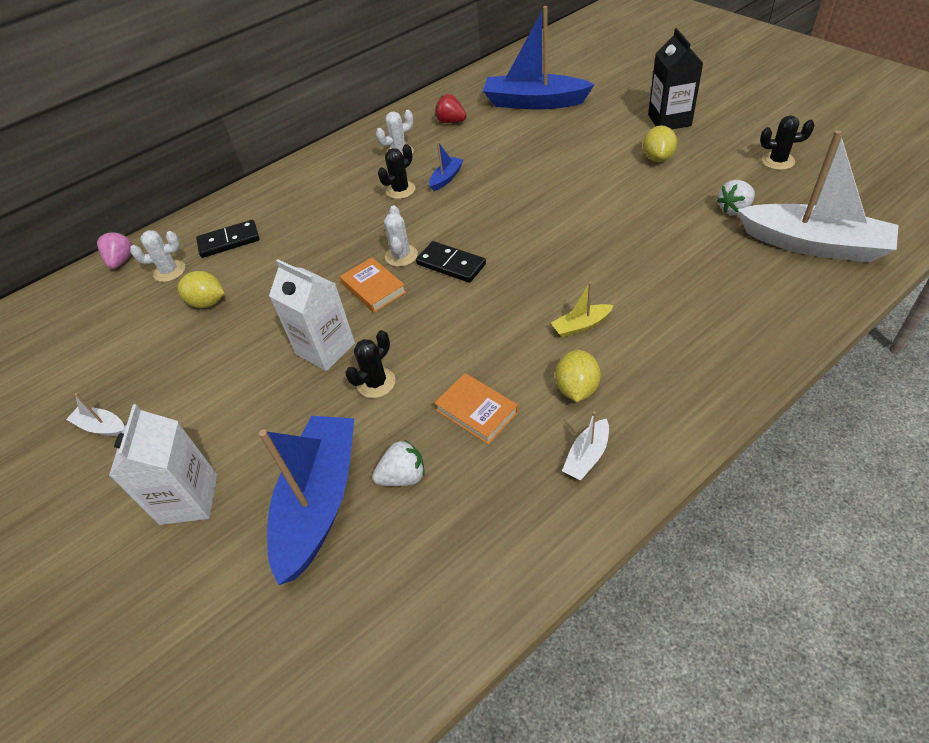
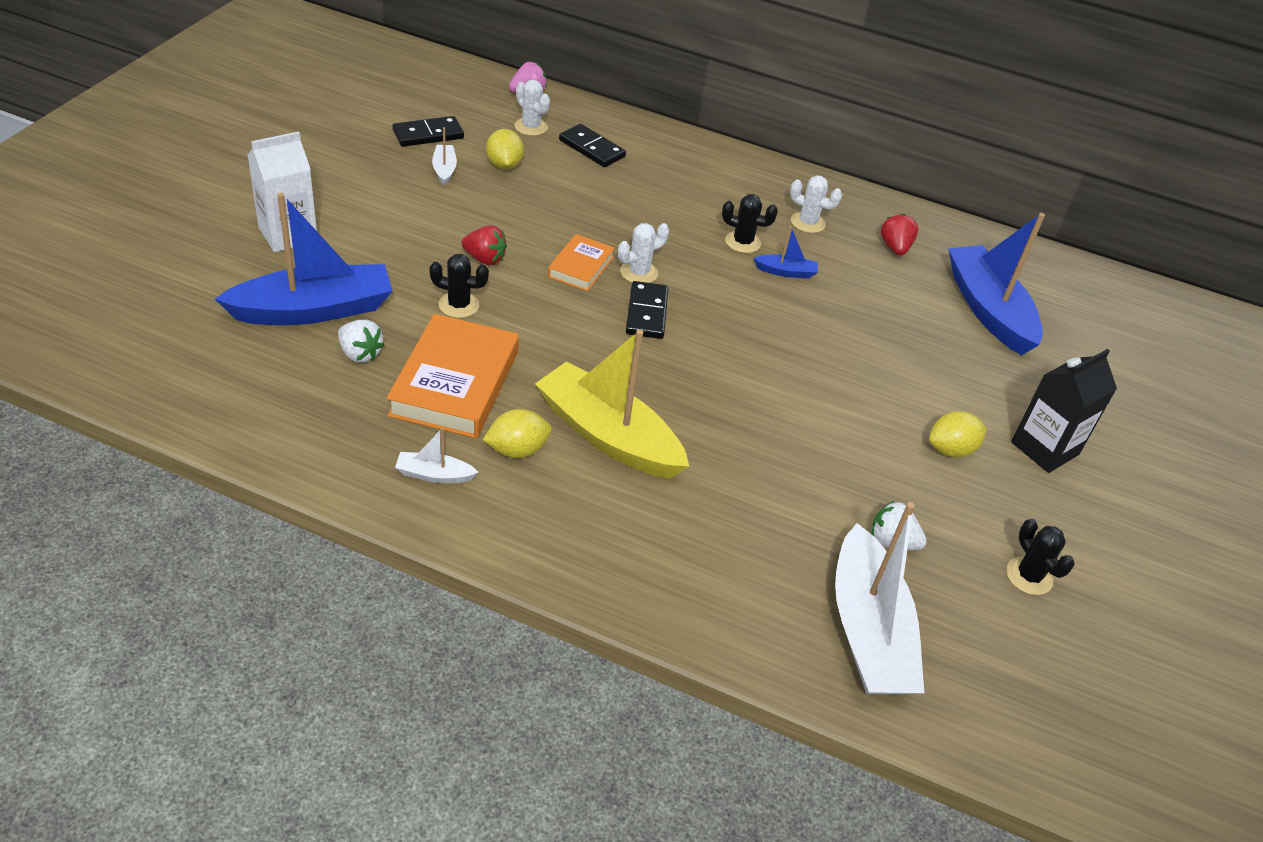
camera: 50 degrees right, 5 degrees down
(102, 427) = (338, 159): white boat -> white boat (444, 169)
(121, 345) = (428, 134): none -> black domino
(325, 348) = (484, 259): white carton -> red strawberry
(477, 411) = (455, 383): orange book -> orange book, size x1.83
(581, 326) = (608, 435): yellow boat -> yellow boat, size x2.32

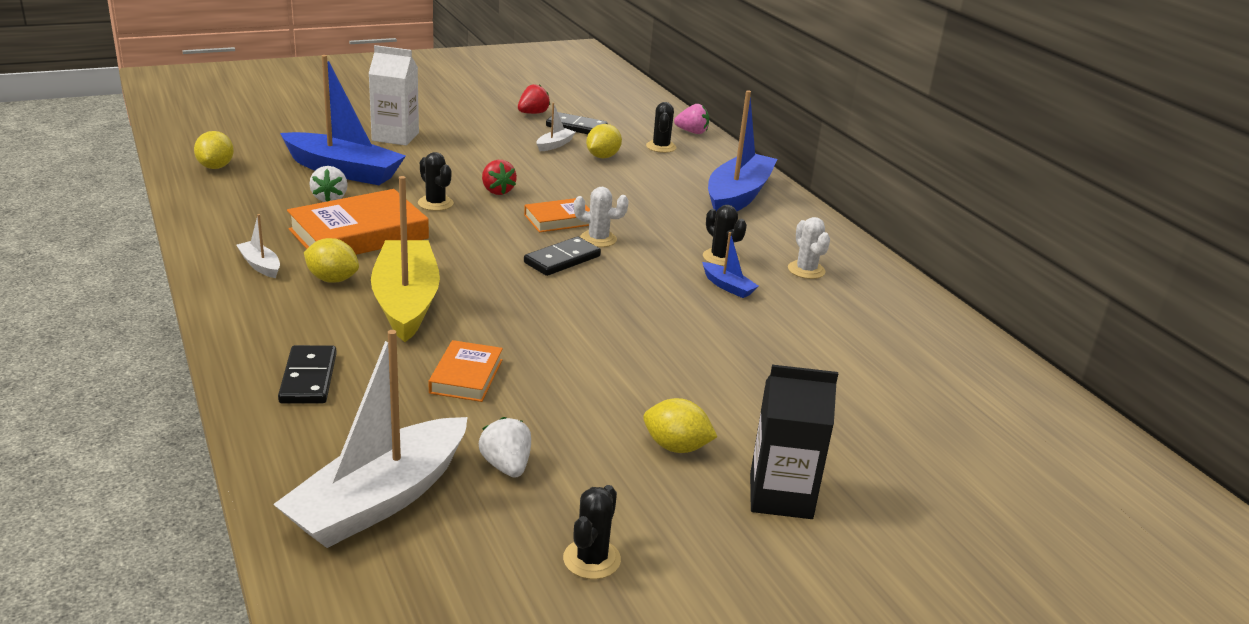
camera: 45 degrees right, 15 degrees down
(178, 377) = (216, 167): none -> yellow lemon
(531, 127) = (661, 147): white cactus -> black cactus
(592, 148) = (688, 171): black domino -> black domino (309, 378)
(757, 481) = (466, 376): none -> orange book
(895, 248) = (869, 315): red strawberry -> red strawberry (533, 113)
(988, 310) = (898, 389): blue boat -> blue boat (738, 196)

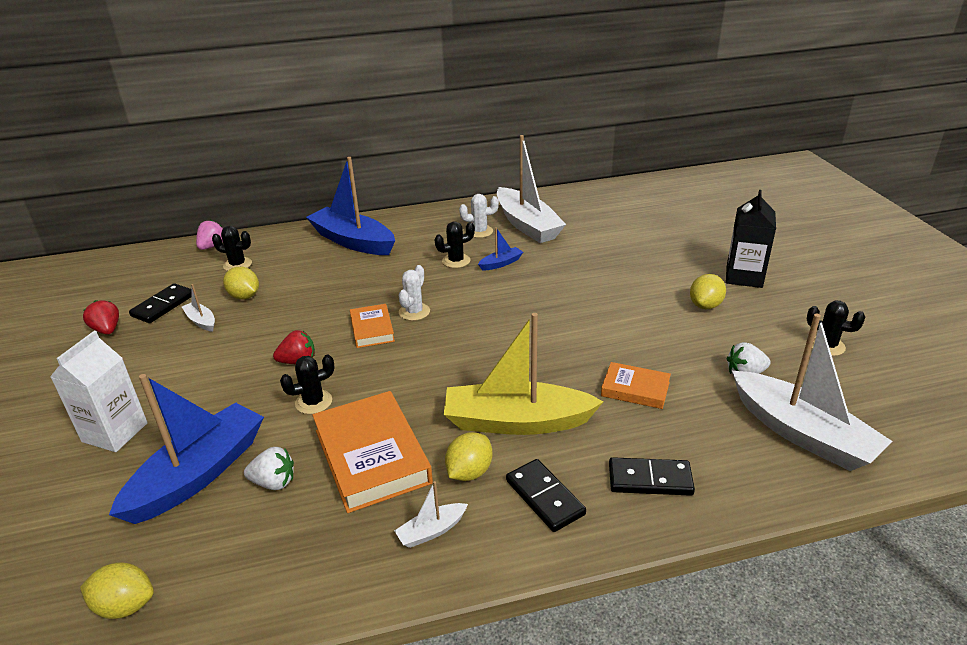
camera: 75 degrees left, 5 degrees up
(562, 259) = (448, 332): black domino -> black domino (544, 497)
(845, 304) = (527, 225): none -> white boat

